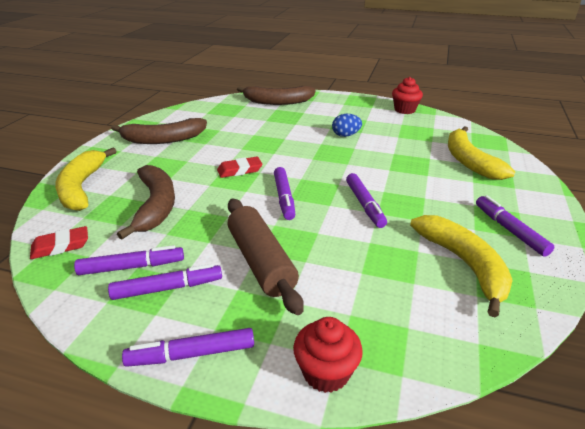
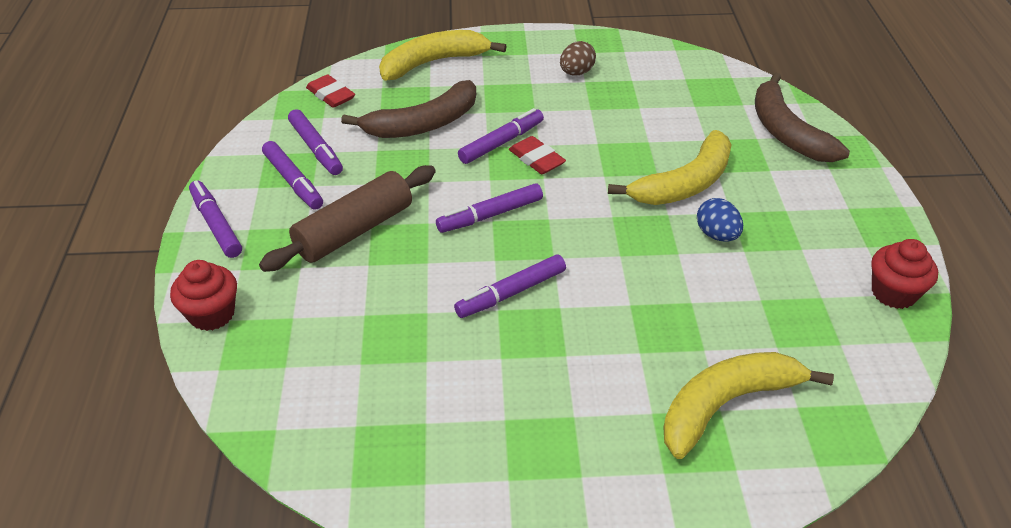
camera: 70 degrees right, 10 degrees up
(163, 139) = (576, 73): brown banana -> brown egg
(464, 264) = (414, 409): yellow banana -> yellow banana (685, 183)
(509, 230) = (519, 461): purple marker -> purple marker (501, 142)

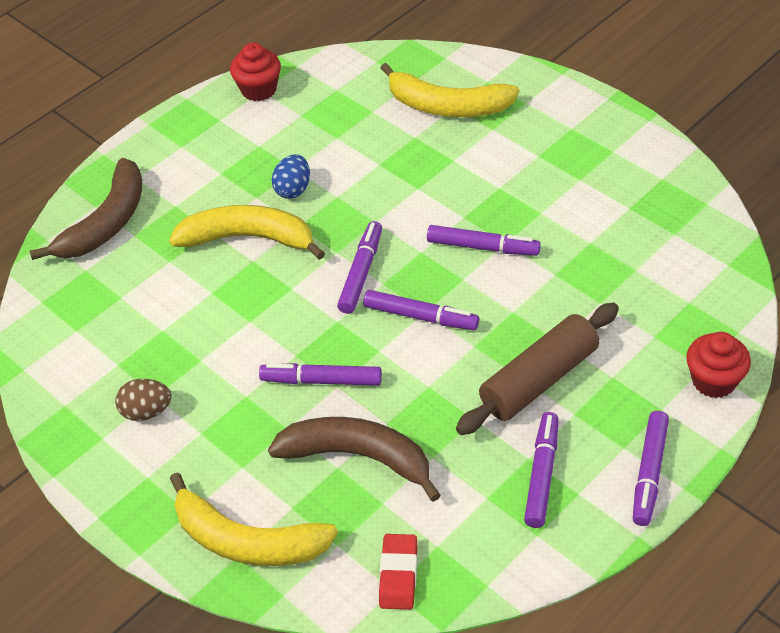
camera: 130 degrees left, 5 degrees up
(316, 148) = (484, 503): purple marker -> purple marker (361, 273)
(354, 230) = (539, 380): brown rolling pin -> brown rolling pin turned 45 degrees counterclockwise
(536, 159) = (318, 341): red eraser -> none

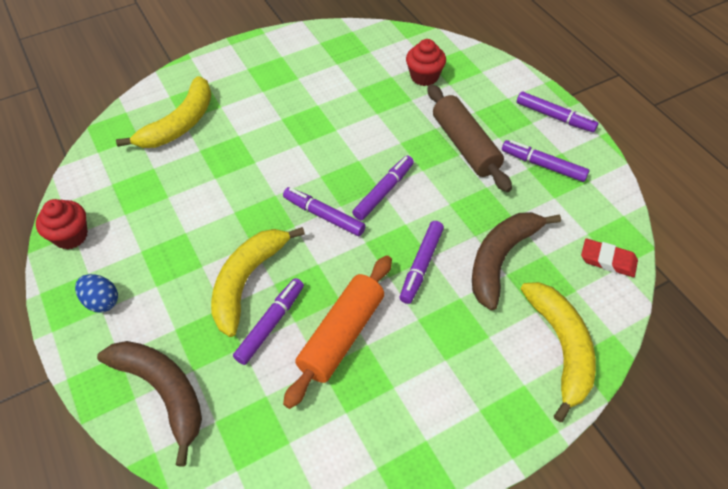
camera: 75 degrees left, 5 degrees up
(146, 412) = (409, 397): brown egg -> none
(205, 335) = (341, 335): none -> orange rolling pin
(247, 541) = (561, 347): yellow banana -> yellow banana turned 45 degrees counterclockwise
(293, 189) = (209, 238): blue egg -> blue egg (102, 301)
(483, 247) = (334, 142): purple marker -> purple marker (270, 324)
(714, 381) = (494, 70): red cupcake -> red cupcake (424, 77)

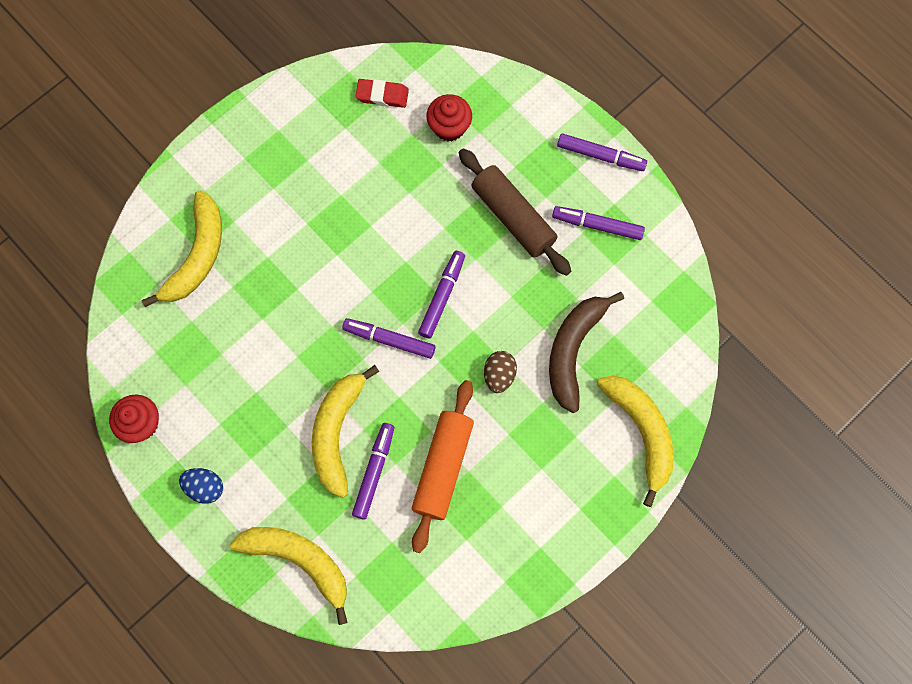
camera: 15 degrees left, 20 degrees up
(163, 391) = (299, 561): brown banana -> yellow banana
(421, 265) = (499, 375): purple marker -> brown egg
(608, 260) = (673, 328): red eraser -> red eraser (382, 95)

